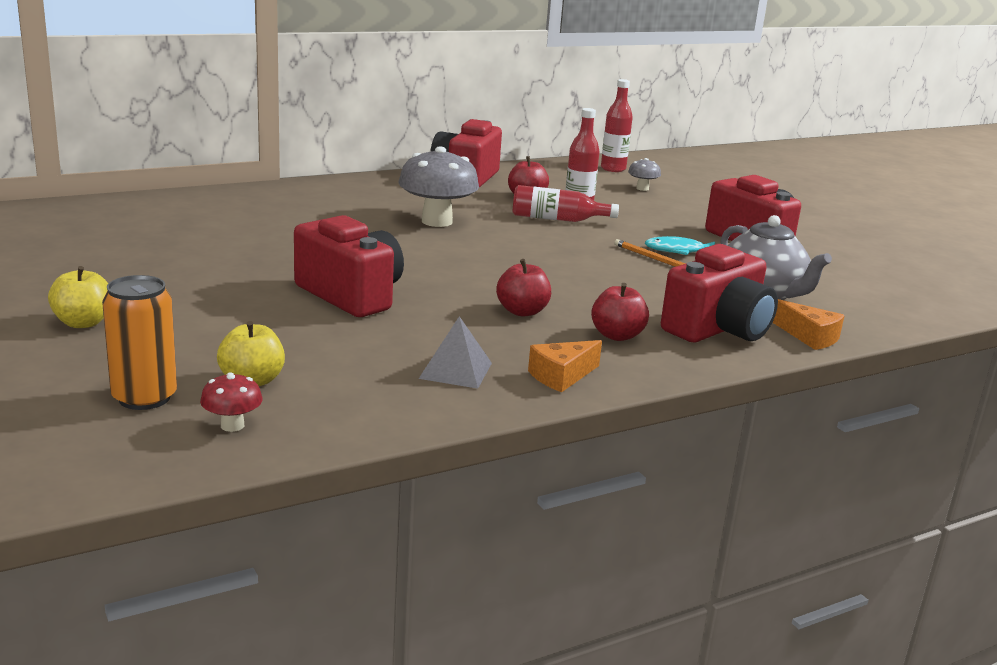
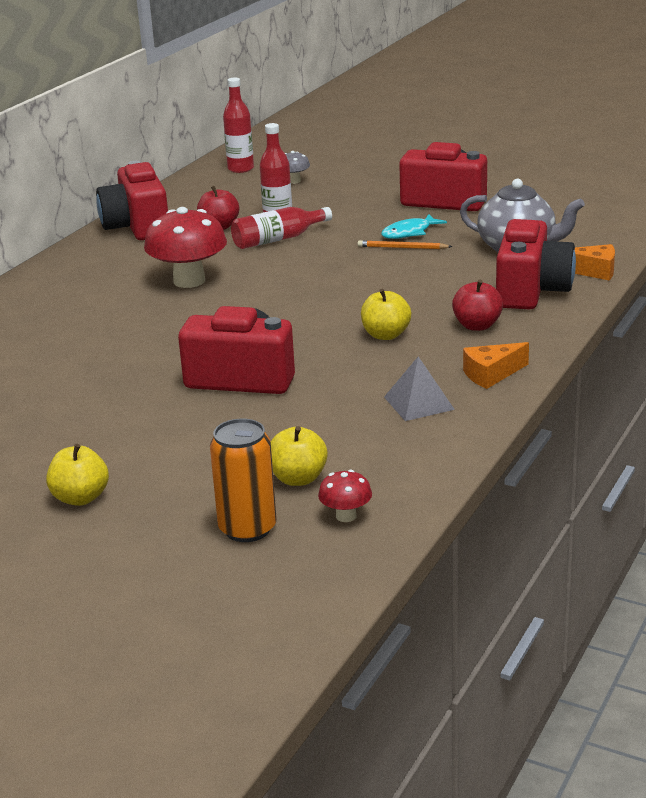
camera: 30 degrees left, 5 degrees up
(437, 221) = (189, 281): grey mushroom -> red mushroom
(522, 311) = (386, 335): red apple -> yellow apple
(561, 376) = (491, 374): orange cheese -> orange cheese turned 45 degrees clockwise

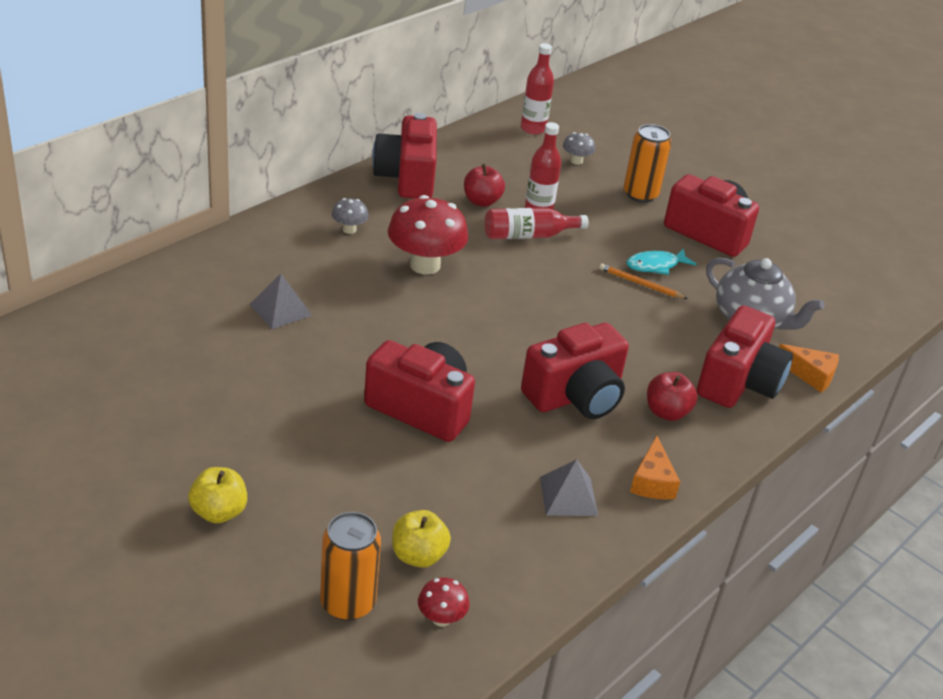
camera: 10 degrees right, 10 degrees up
(63, 343) = (280, 309): none -> grey pyramid
(100, 273) = (349, 229): none -> grey mushroom
(367, 190) = (640, 194): none -> orange can
(386, 335) = (575, 396): yellow apple -> red camera
(491, 374) = (652, 481): orange cheese -> orange cheese turned 75 degrees counterclockwise

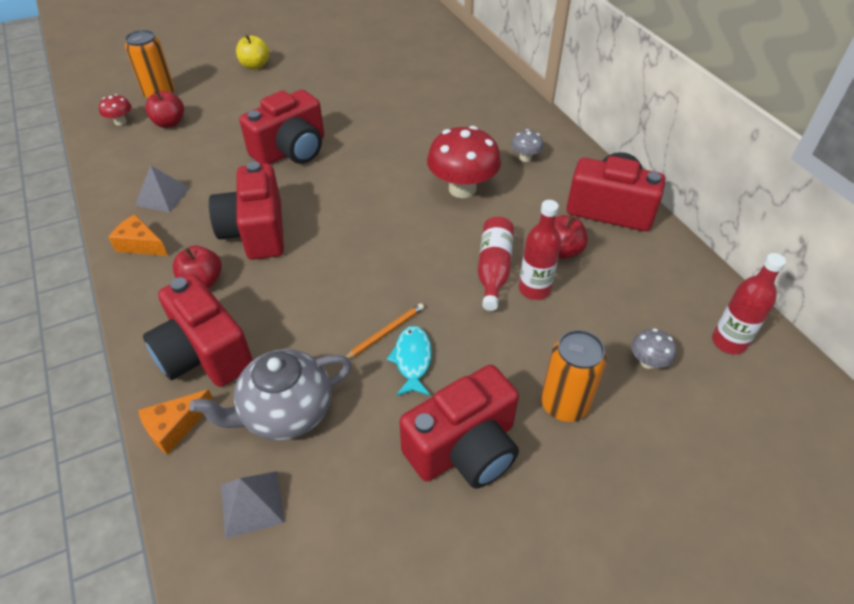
camera: 115 degrees right, 10 degrees up
(280, 309) = (428, 110): grey pyramid -> grey pyramid (252, 503)
(418, 555) = (169, 123): yellow apple -> red apple

